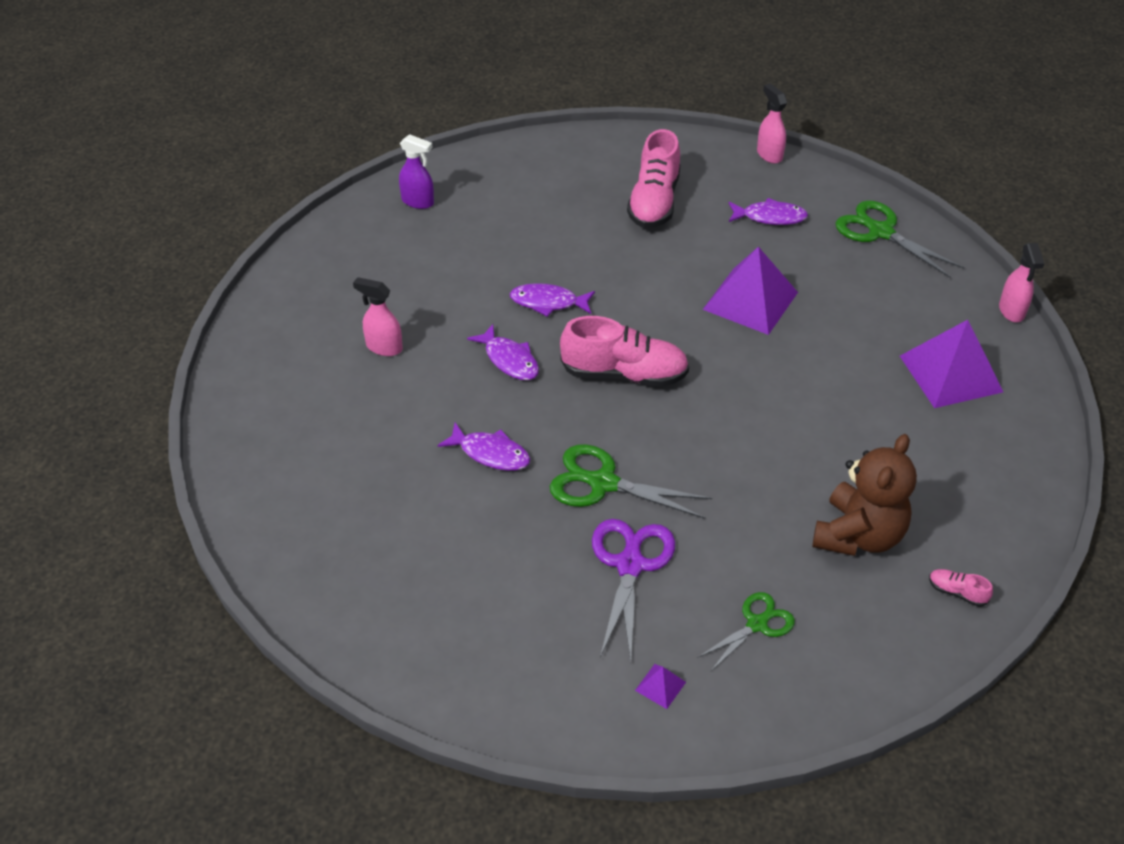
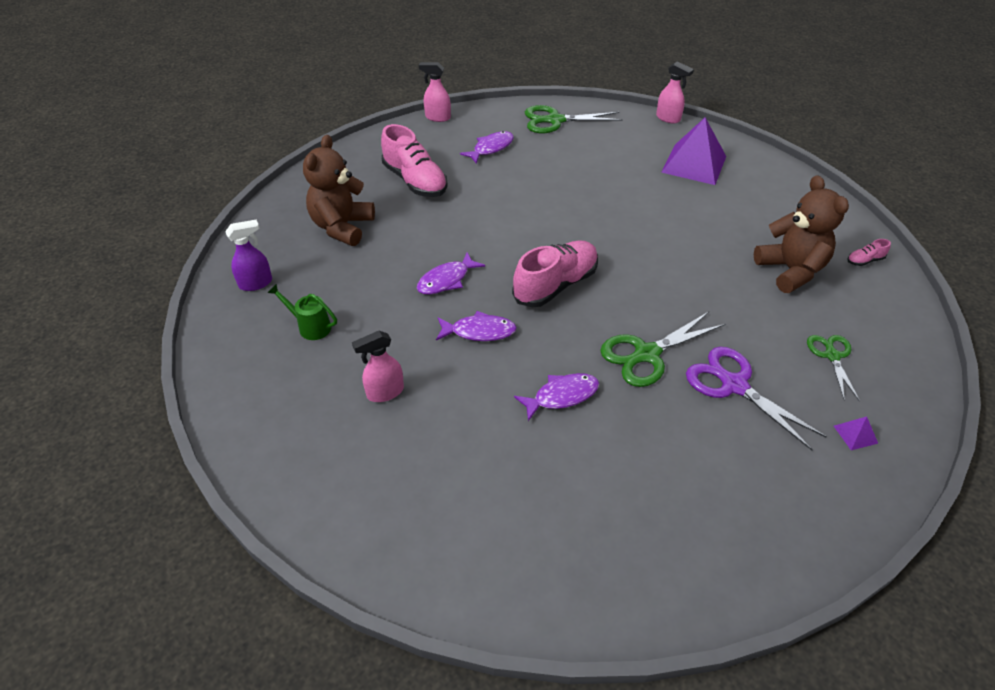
camera: 50 degrees left, 0 degrees up
(406, 262) = (310, 326): none -> green watering can
(538, 201) = (342, 227): none -> brown teddy bear
(750, 300) = (552, 196): purple pyramid -> none

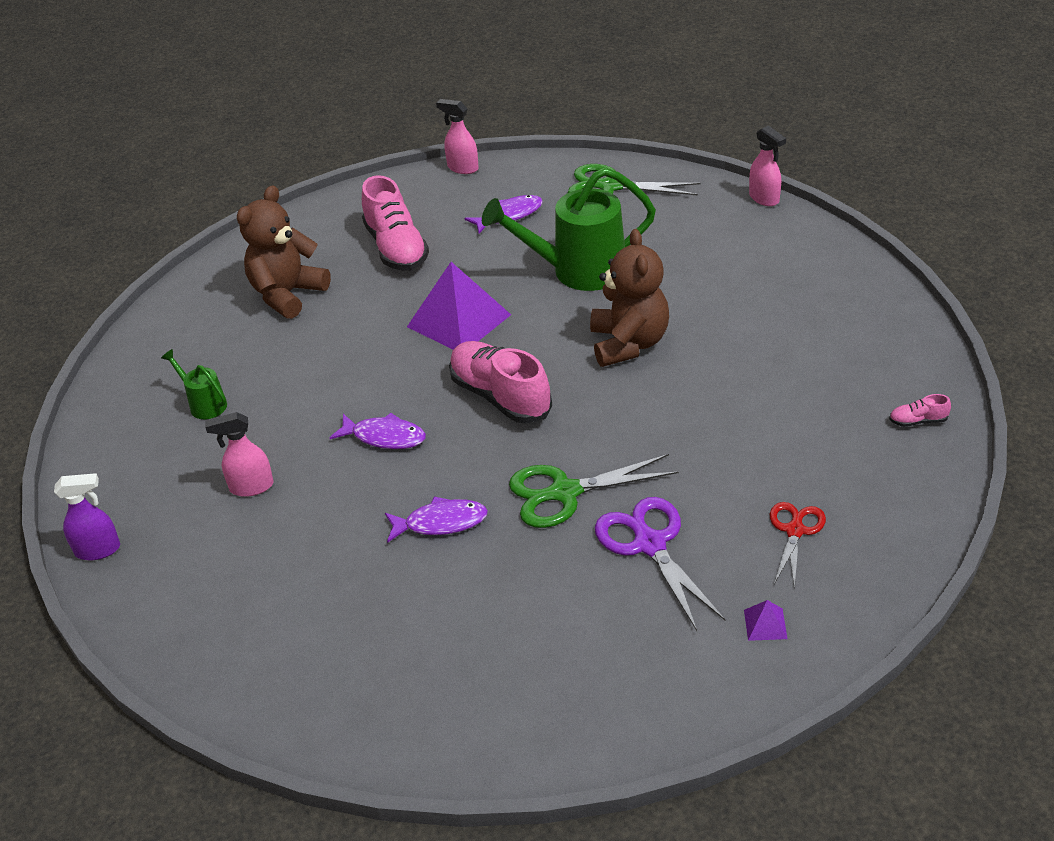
camera: 20 degrees right, 5 degrees down
(256, 283) = (167, 347): purple spray bottle -> purple spray bottle (98, 550)
(446, 280) = (376, 373): purple fish -> none
(556, 285) = (500, 396): pink shoe -> pink shoe turned 105 degrees counterclockwise
(564, 183) = (577, 271): none -> green watering can
(694, 164) = (763, 265): purple pyramid -> purple pyramid (459, 320)
(790, 271) = (807, 420): brown teddy bear -> brown teddy bear (629, 344)
(832, 356) = (795, 531): green scissors -> red scissors

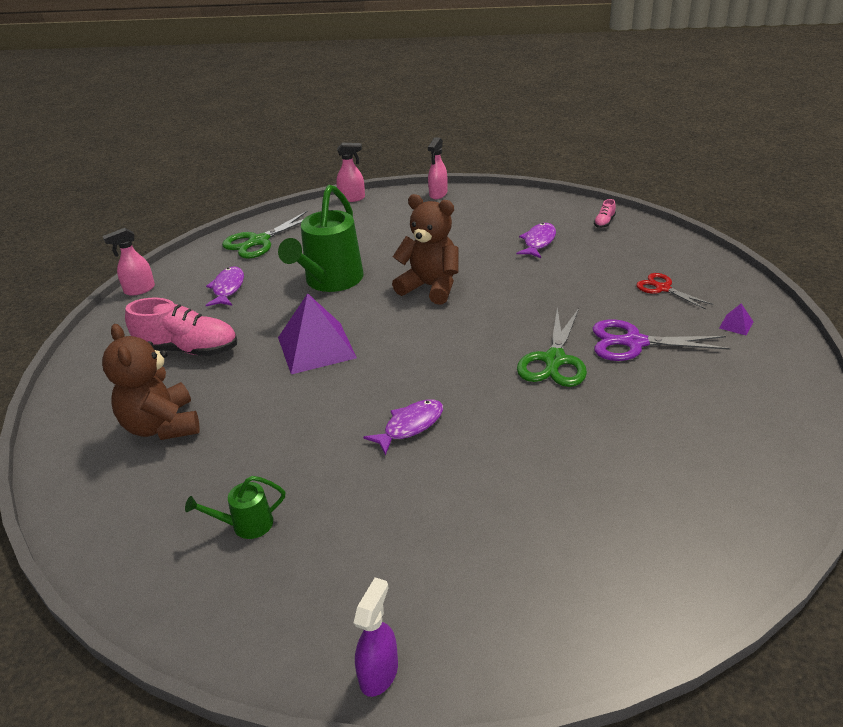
camera: 60 degrees left, 5 degrees down
(251, 487) = (394, 525): pink spray bottle -> pink spray bottle (438, 194)
(441, 523) = (536, 427): purple fish -> purple fish (538, 242)
(500, 396) = (424, 355): pink shoe -> none

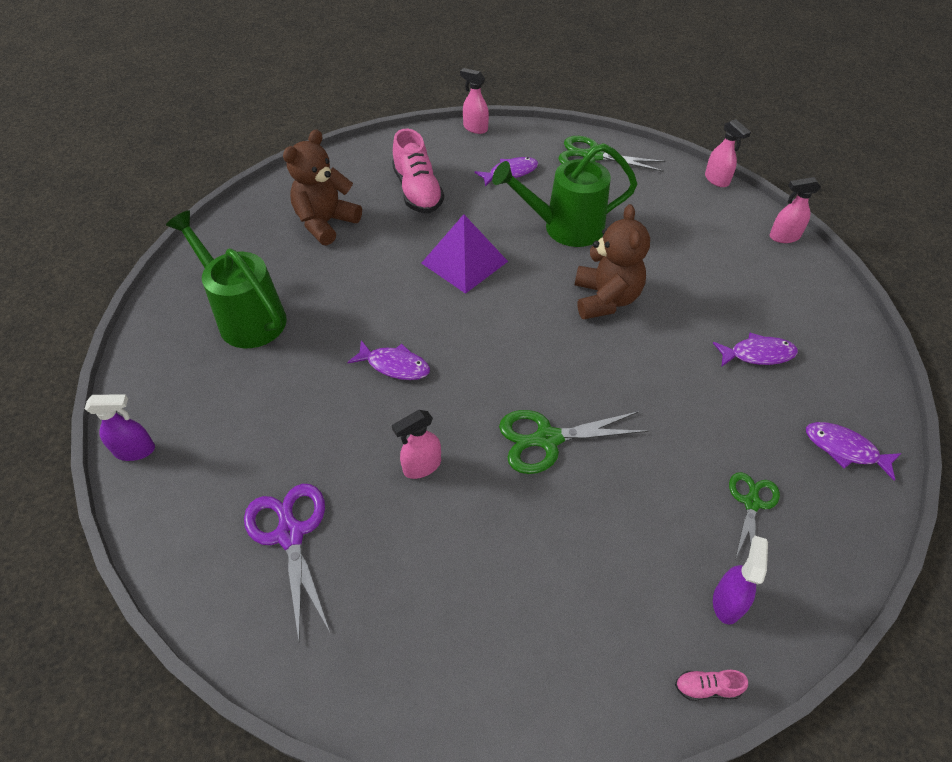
camera: 60 degrees right, 15 degrees up
(245, 525) = (246, 316): green watering can -> green watering can, size x2.12
(540, 439) = (421, 466): none -> pink spray bottle
(604, 222) = (855, 402): pink shoe -> pink shoe (706, 687)
(634, 342) = (621, 502): purple scissors -> purple scissors (290, 534)
(639, 240) = (844, 449): none -> purple fish
(663, 288) = (751, 503): red scissors -> green scissors
(736, 325) = (727, 602): purple pyramid -> purple spray bottle

